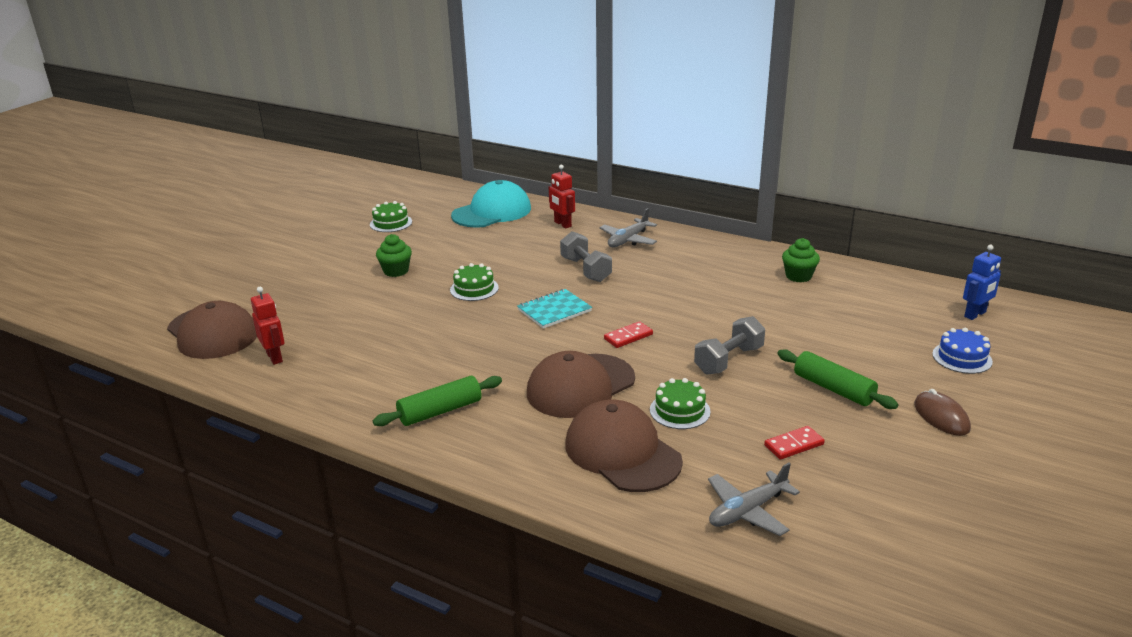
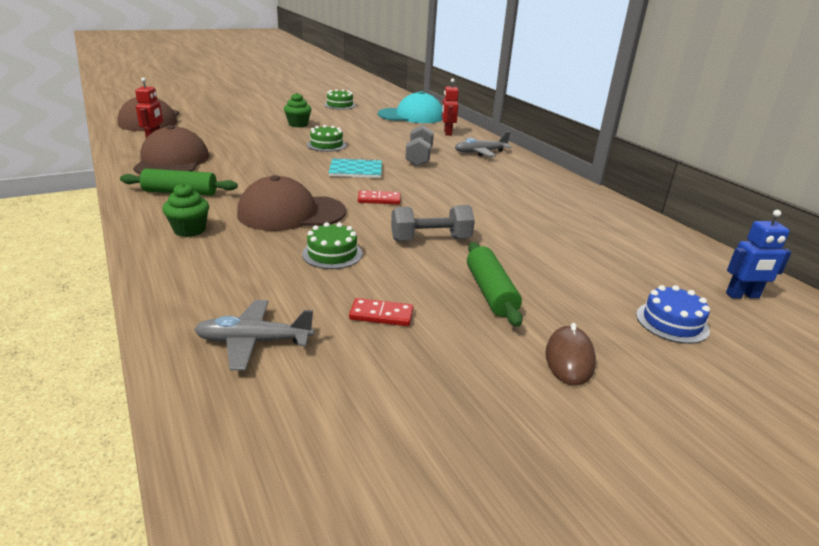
camera: 30 degrees right, 0 degrees up
(622, 452) = (241, 260): brown cap -> brown cap (172, 161)
(798, 276) = (588, 211): green cupcake -> green cupcake (189, 230)

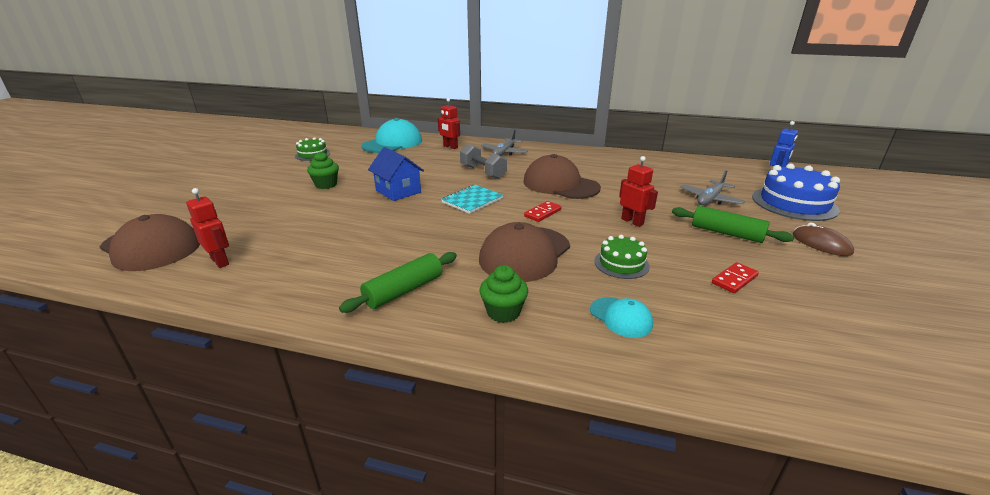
camera: 45 degrees left, 0 degrees up
(172, 161) = (310, 271): brown cap -> brown cap (560, 184)
(235, 274) = (621, 317): none -> turquoise cap
(253, 342) = (746, 345): grey plane -> grey plane (710, 199)
(326, 145) = (398, 191): green cake -> blue house
(430, 239) = (632, 221): grey dumbbell -> red robot
(672, 322) = (794, 203): blue cake -> blue cake, size x1.78

